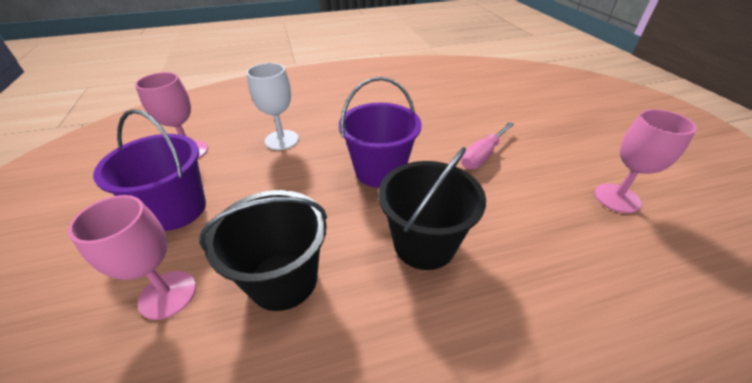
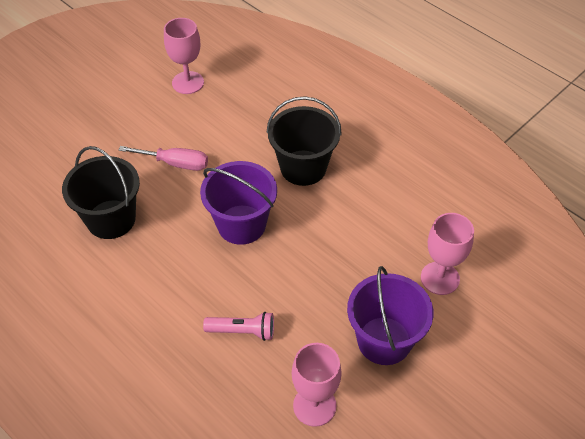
camera: 120 degrees left, 10 degrees up
(282, 140) = (242, 331): white goblet -> pink flashlight
(283, 279) = (383, 225): black bucket -> black bucket (111, 219)

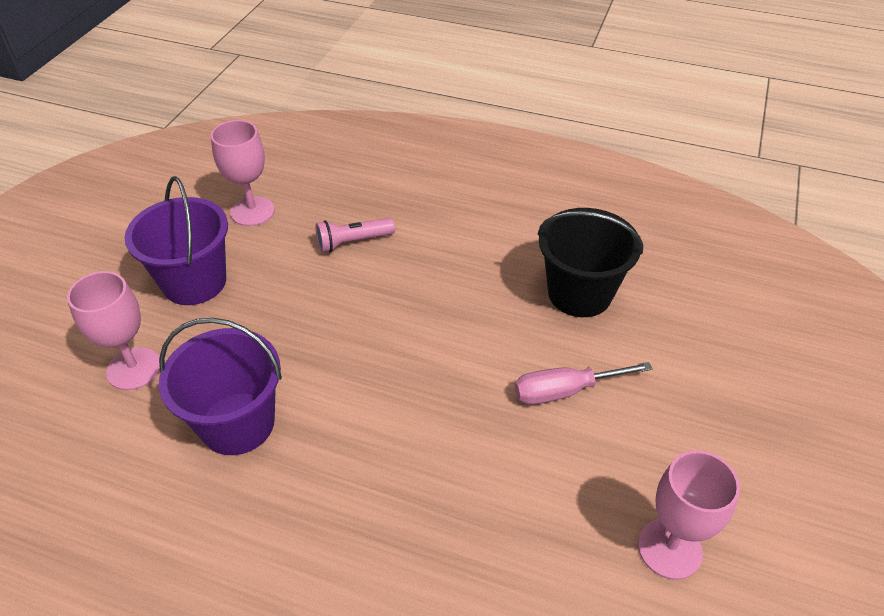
camera: 155 degrees right, 5 degrees down
(241, 224) = (419, 343): purple bucket -> purple bucket (237, 423)
(303, 168) = (378, 457): black bucket -> none

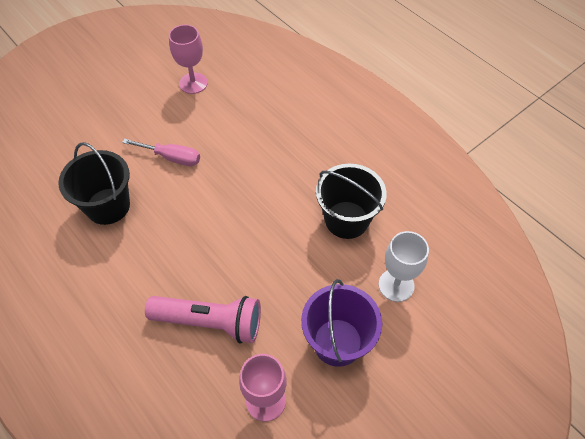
camera: 150 degrees left, 10 degrees up
(134, 369) = (396, 285): pink goblet -> white goblet
(237, 423) = (346, 220): purple bucket -> black bucket
(353, 242) = (210, 322): pink flashlight -> pink flashlight, size x1.76

